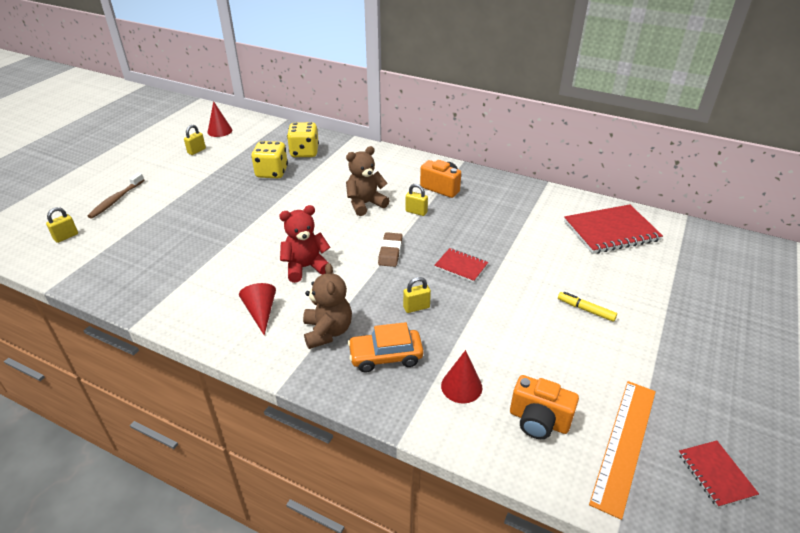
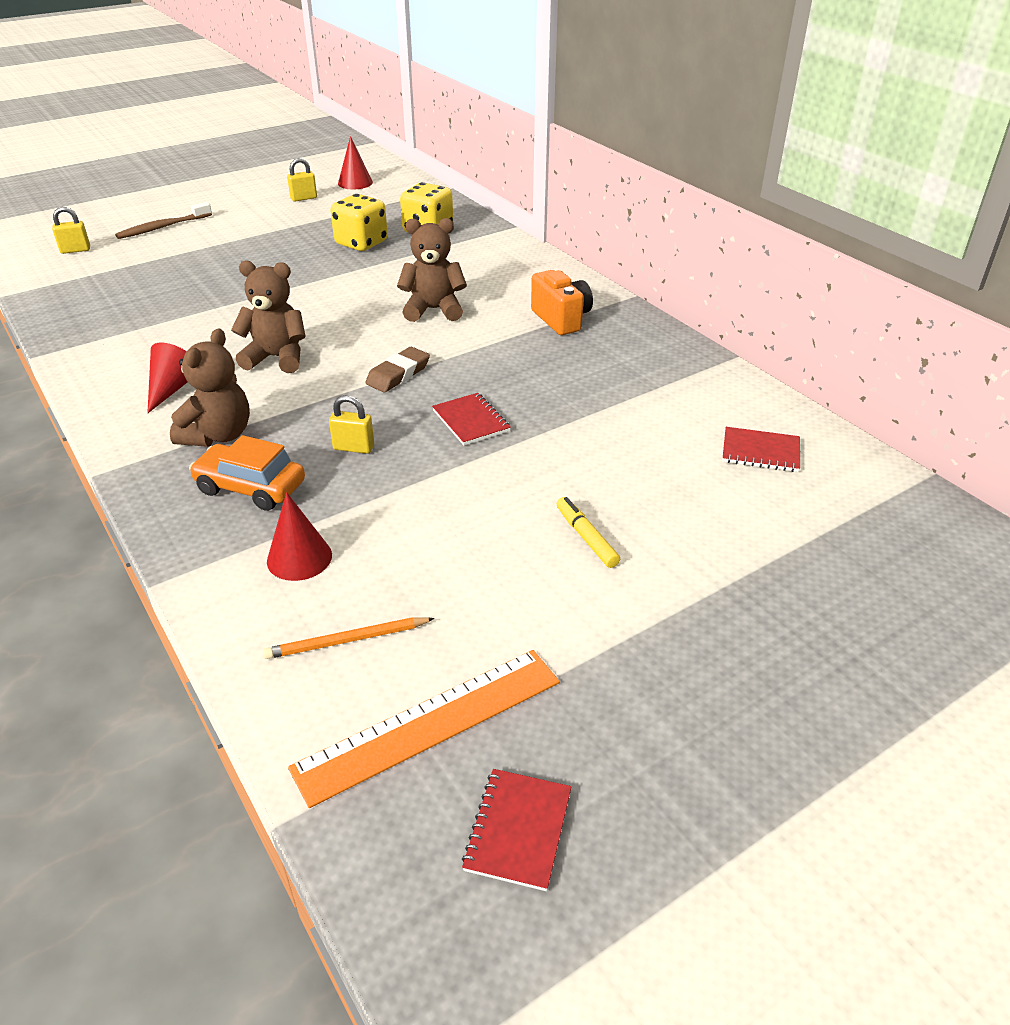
camera: 30 degrees right, 0 degrees up
(305, 267) = (277, 358): red teddy bear -> brown teddy bear
(416, 212) = (490, 338): yellow padlock -> none
(538, 421) = (347, 640): orange camera -> orange pencil
(611, 231) = (760, 452): red notebook -> red notebook, size x0.53

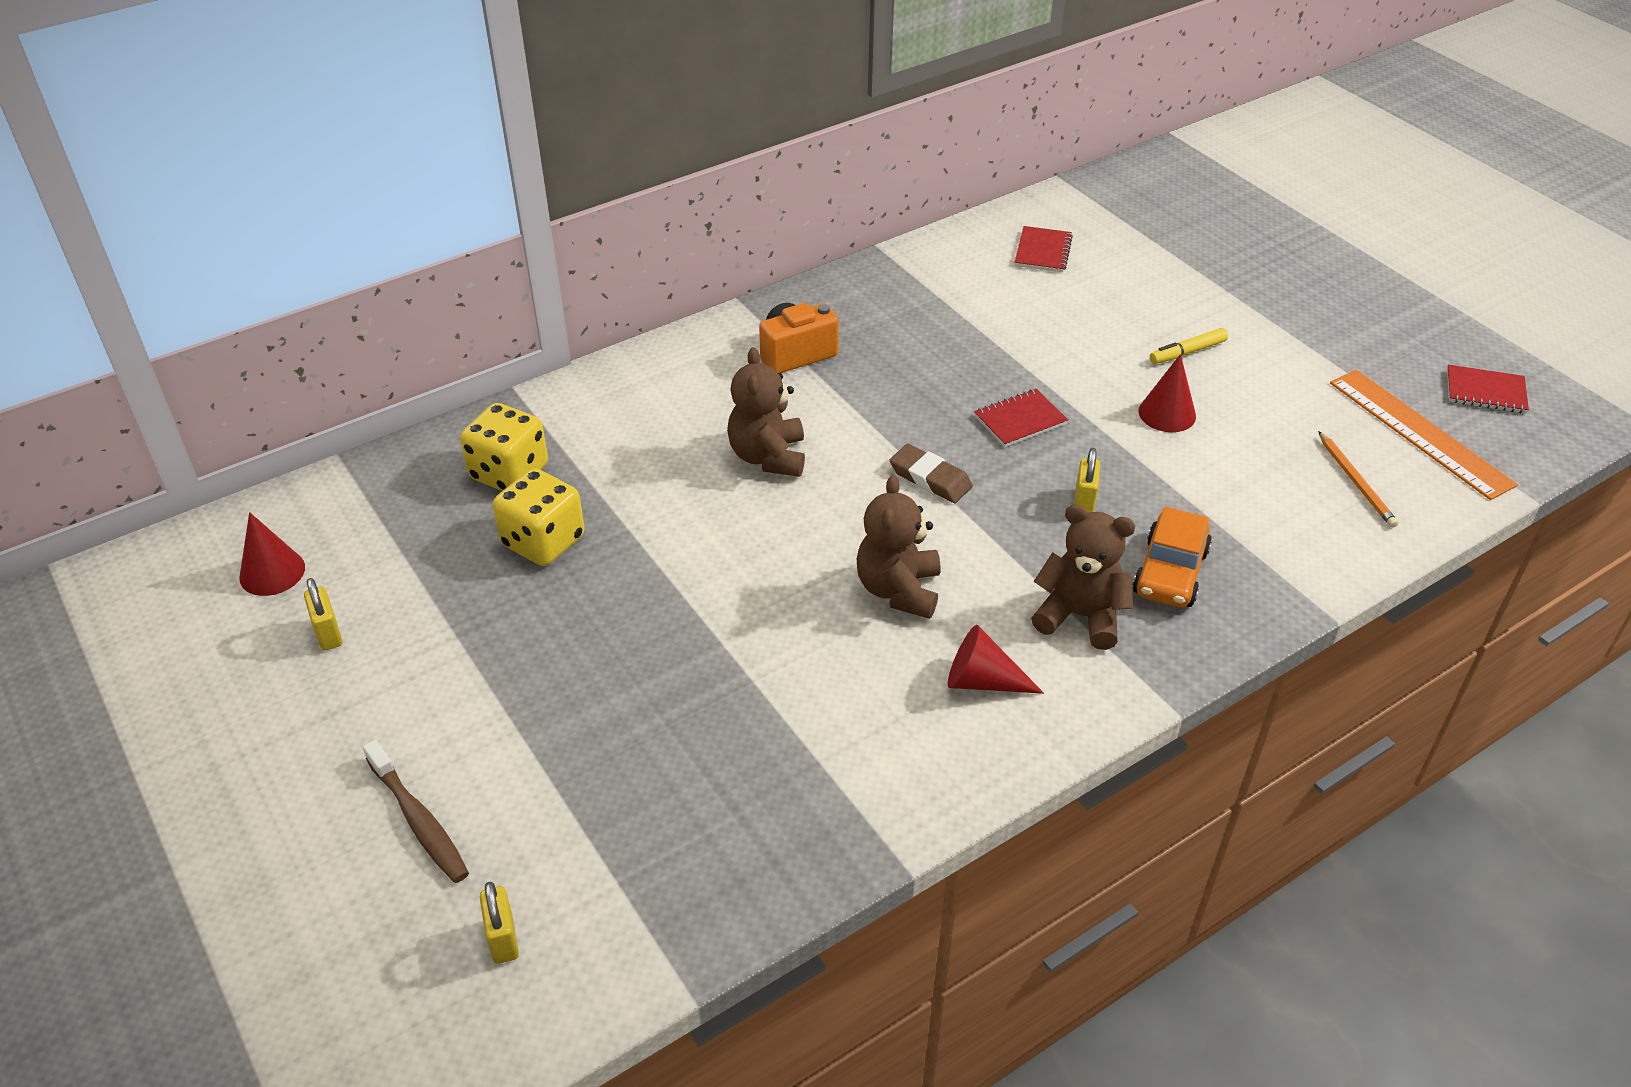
camera: 90 degrees left, 5 degrees up
(299, 558) = (1266, 522): red cone -> red cone (1167, 413)

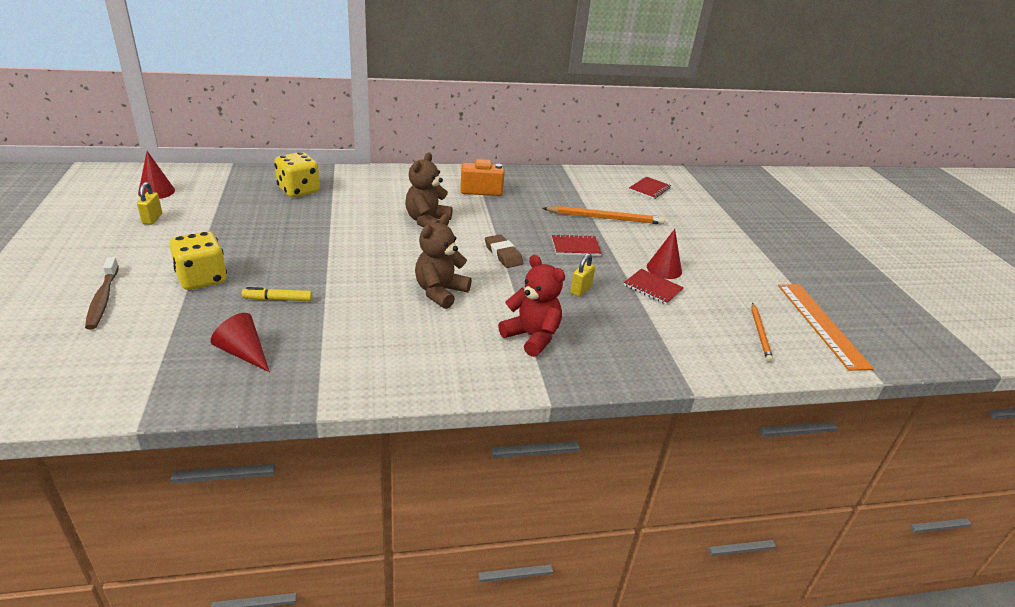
camera: 20 degrees right, 10 degrees down
(503, 939) = (80, 361): yellow padlock -> none
(543, 541) = (285, 218): yellow dice -> yellow dice (202, 279)
(982, 681) = (447, 346): red cone -> red cone (243, 353)
(1020, 342) = (605, 218): none -> orange pencil
(1080, 616) = (532, 337): brown teddy bear -> red teddy bear
(1170, 572) = (604, 336): orange car -> none
(1187, 352) = (698, 248): yellow marker -> yellow marker (278, 299)
(1485, 391) = (882, 319): red notebook -> red notebook (653, 288)

